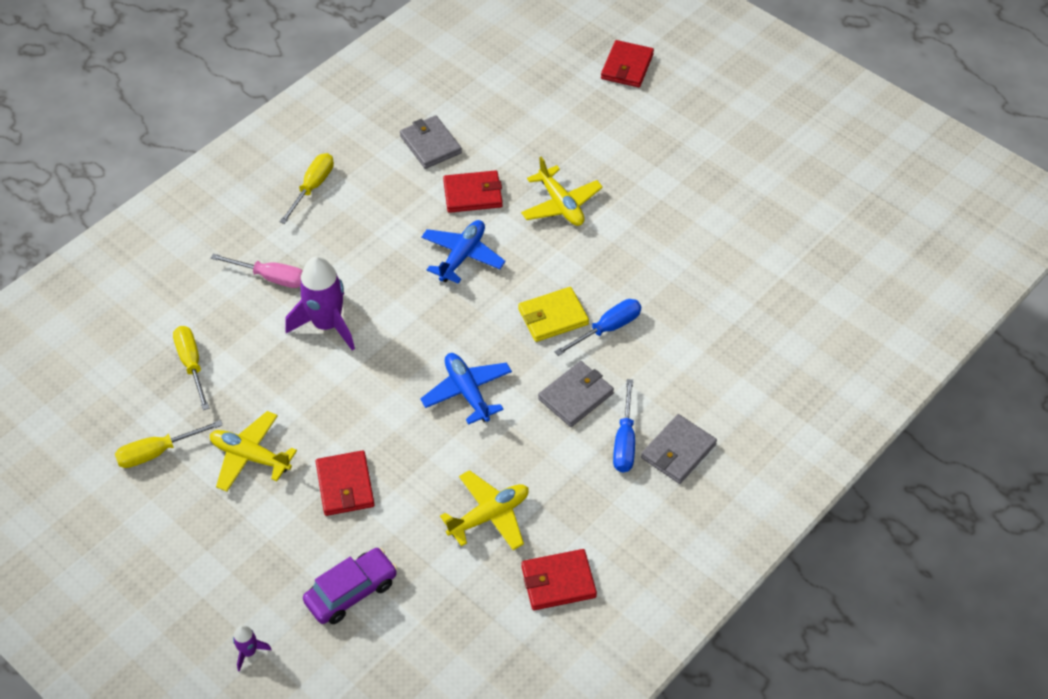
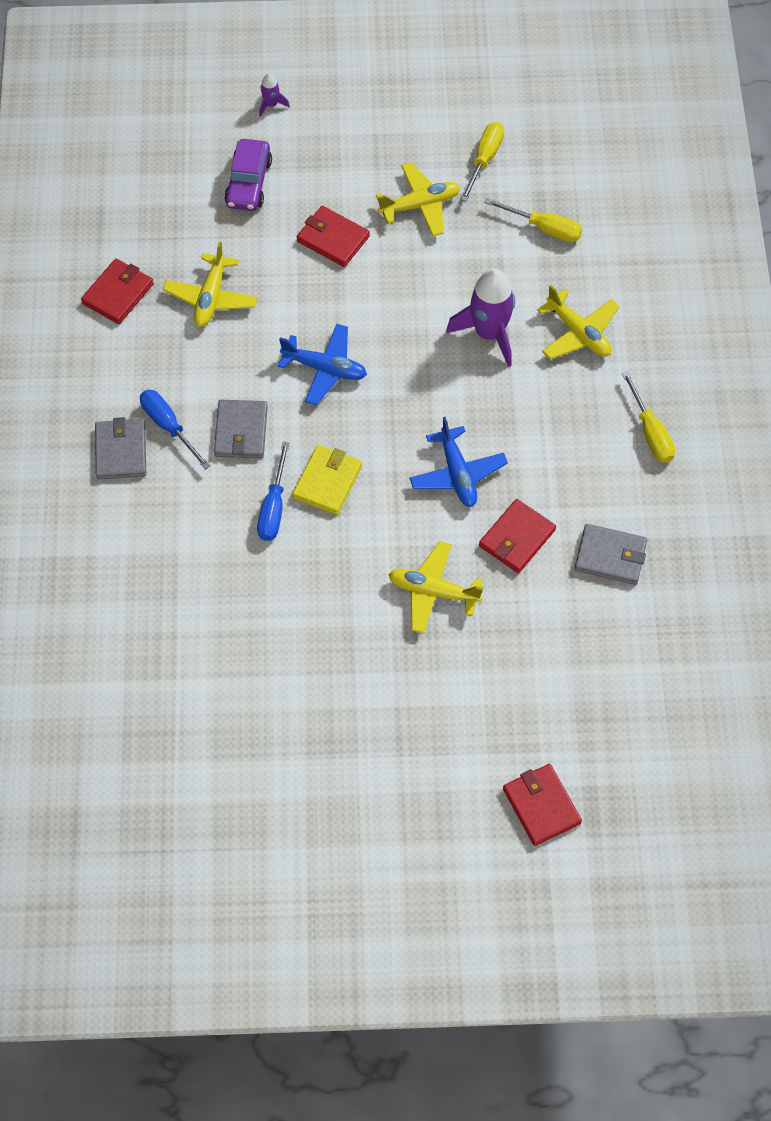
camera: 135 degrees right, 10 degrees up
(270, 277) = (578, 333): pink screwdriver -> yellow plane

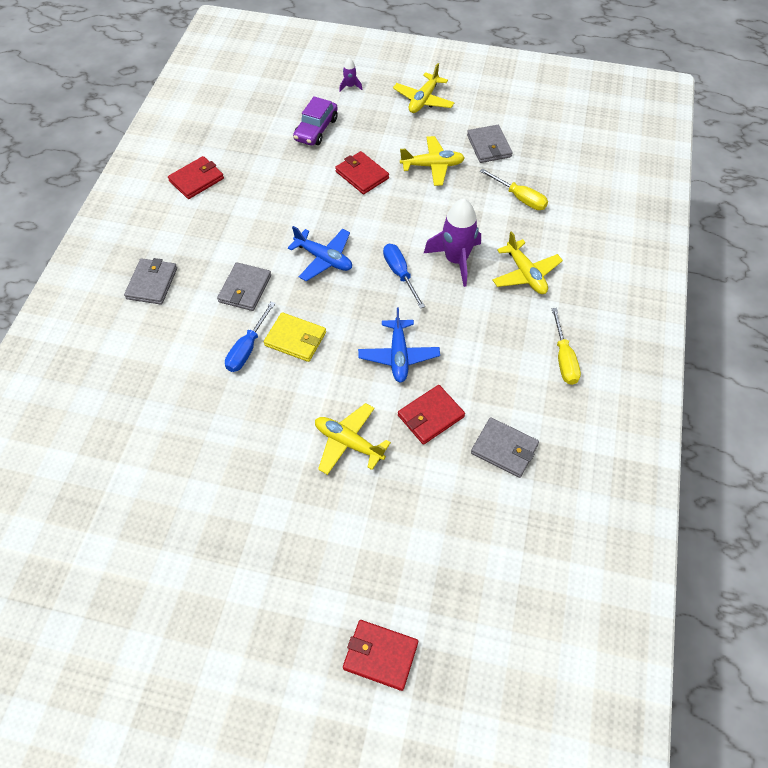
camera: 15 degrees right, 5 degrees down
(168, 426) = (193, 274): blue screwdriver -> blue screwdriver (400, 274)
(211, 297) = (260, 195): yellow plane -> yellow plane (423, 100)
(327, 481) = (295, 339): yellow wallet -> yellow wallet turned 75 degrees clockwise
(484, 159) = (489, 146): yellow screwdriver -> grey wallet
(541, 806) = (380, 655): red wallet -> red wallet turned 60 degrees counterclockwise

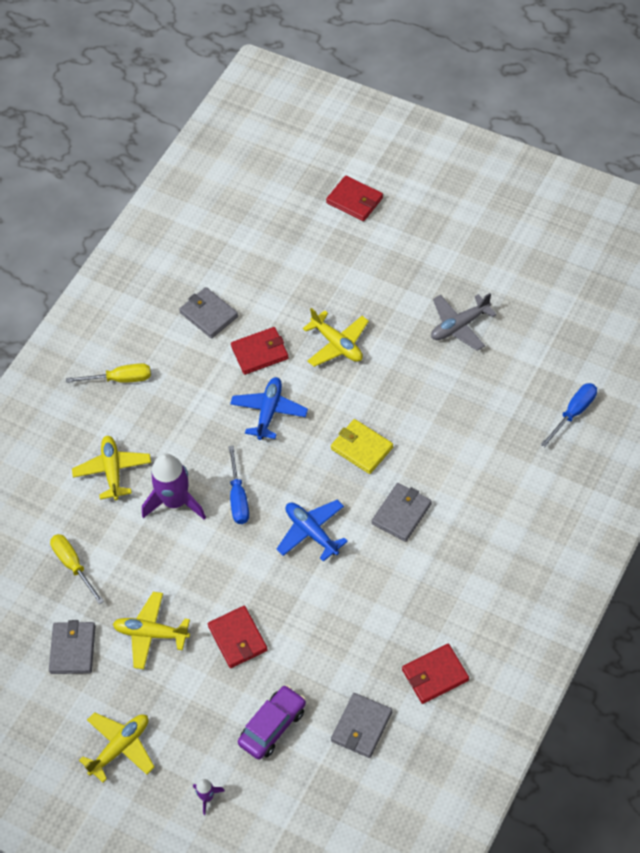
camera: 160 degrees left, 0 degrees up
(152, 283) = (498, 540): grey wallet -> grey wallet (362, 726)
(213, 494) = (459, 326): none -> grey plane
(247, 348) = (410, 448): blue screwdriver -> blue screwdriver (573, 413)
(564, 358) = (120, 379): yellow screwdriver -> yellow screwdriver turned 75 degrees clockwise

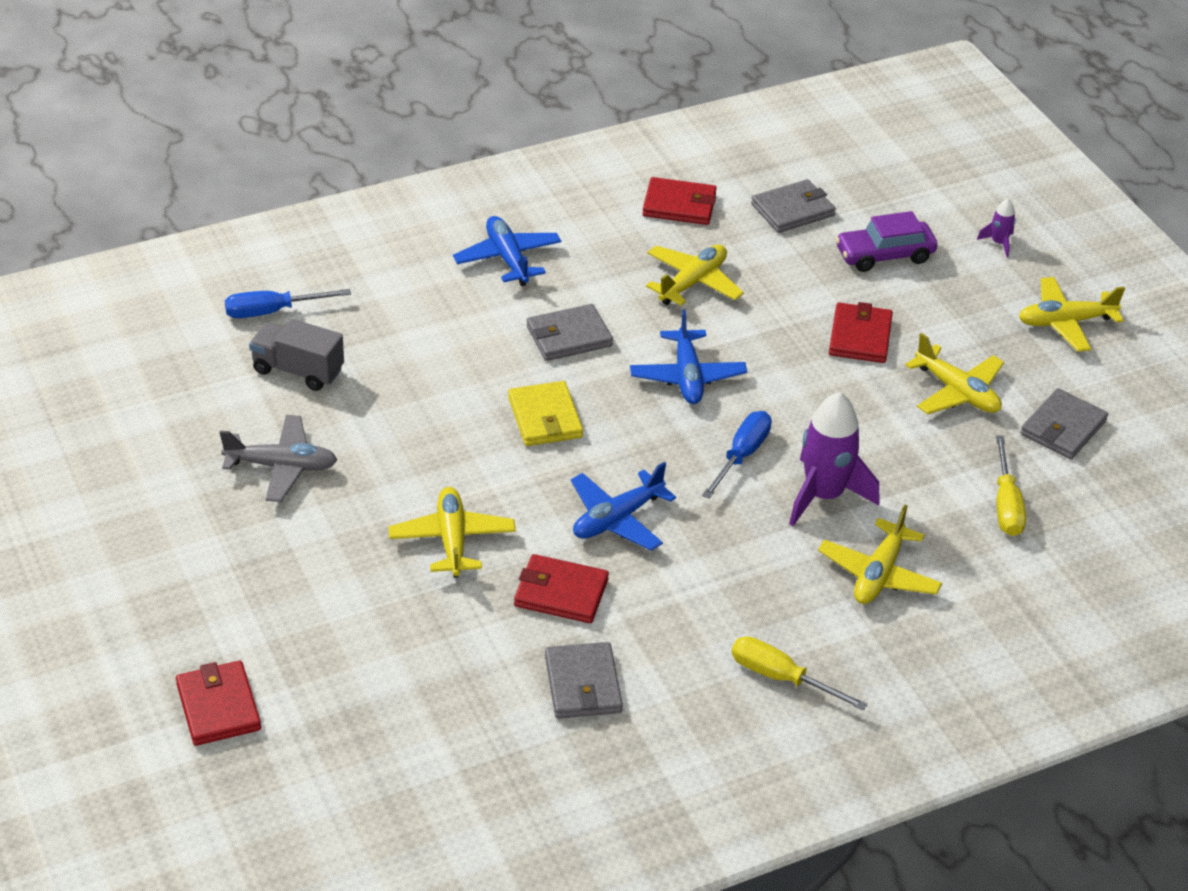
camera: 150 degrees left, 15 degrees down
(369, 610) = (693, 282): none -> yellow plane
(492, 548) = (507, 258): none -> blue plane
(516, 385) = (298, 370): none -> grey truck

